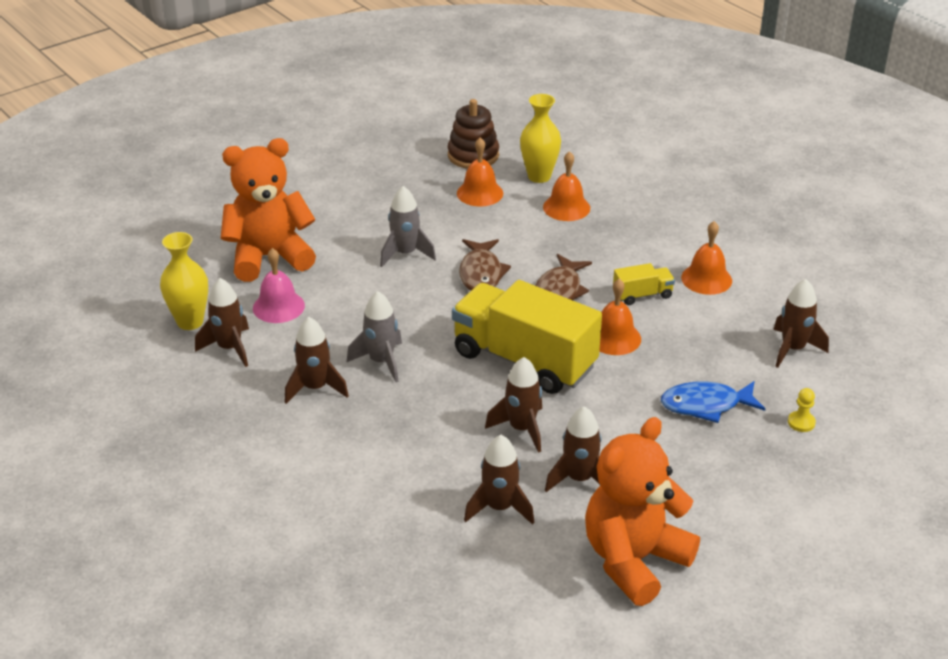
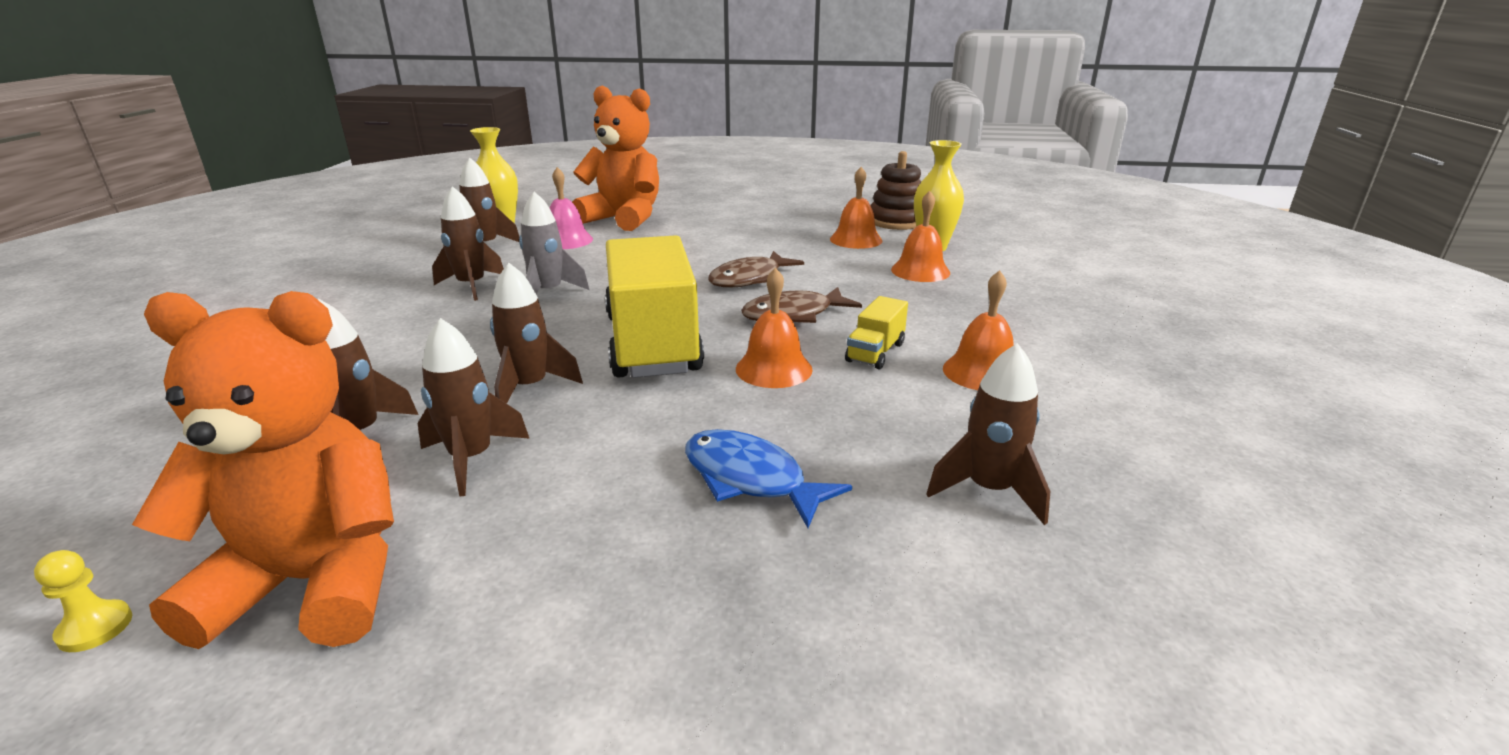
camera: 45 degrees right, 10 degrees down
(405, 254) = (717, 248): grey rocket -> none
(642, 295) = (875, 352): yellow truck -> yellow truck turned 90 degrees clockwise
(801, 422) = (846, 583): yellow pawn -> yellow pawn (95, 628)

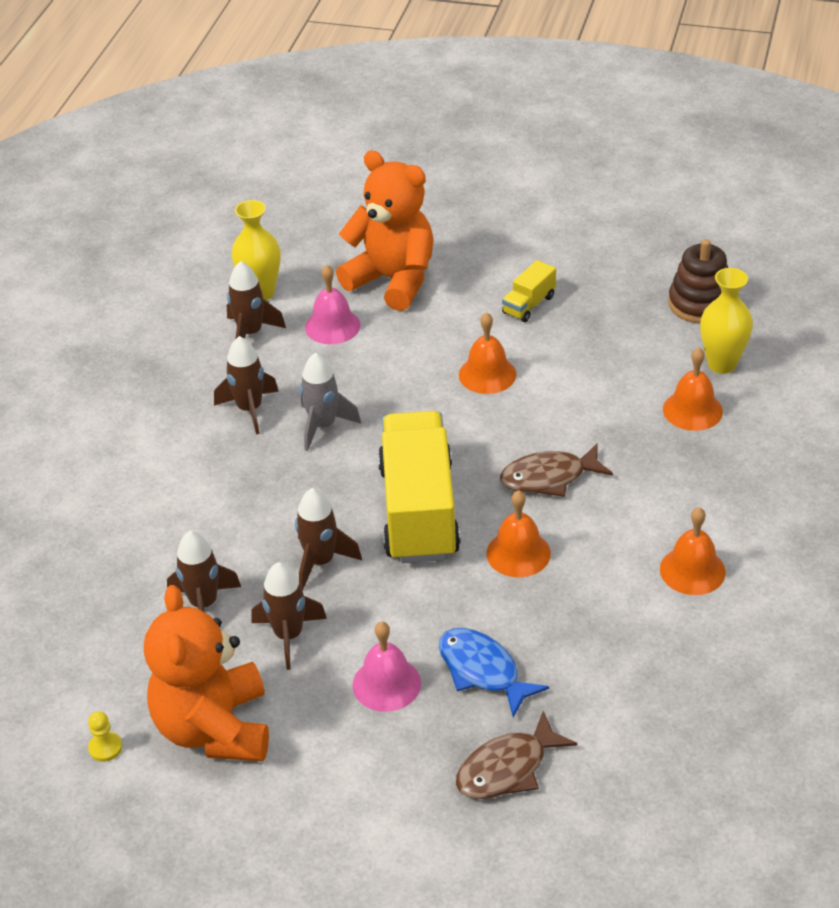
camera: 10 degrees right, 15 degrees up
(314, 582) = (214, 728): orange teddy bear -> orange teddy bear turned 105 degrees counterclockwise
(610, 503) = (386, 684): none -> pink bell
(749, 279) = (517, 414): brown fish -> brown fish (507, 768)
(856, 240) = (643, 342): orange bell -> orange bell (487, 374)
(875, 352) = (609, 538): yellow truck -> yellow truck (529, 305)
(989, 490) = (646, 694): brown rocket -> none

